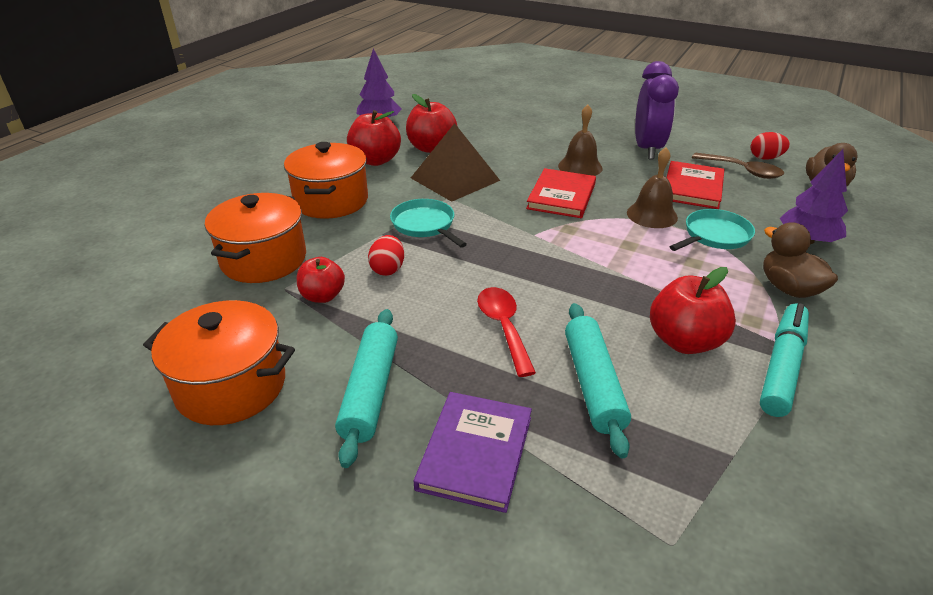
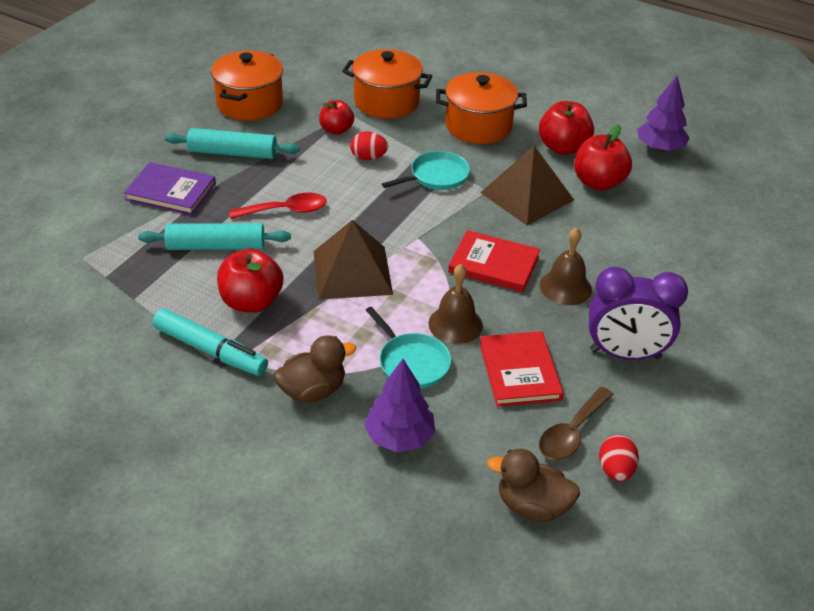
camera: 90 degrees right, 5 degrees up
(603, 272) = (352, 272): none -> brown pyramid
(692, 188) = (519, 371): red book -> red book turned 60 degrees clockwise

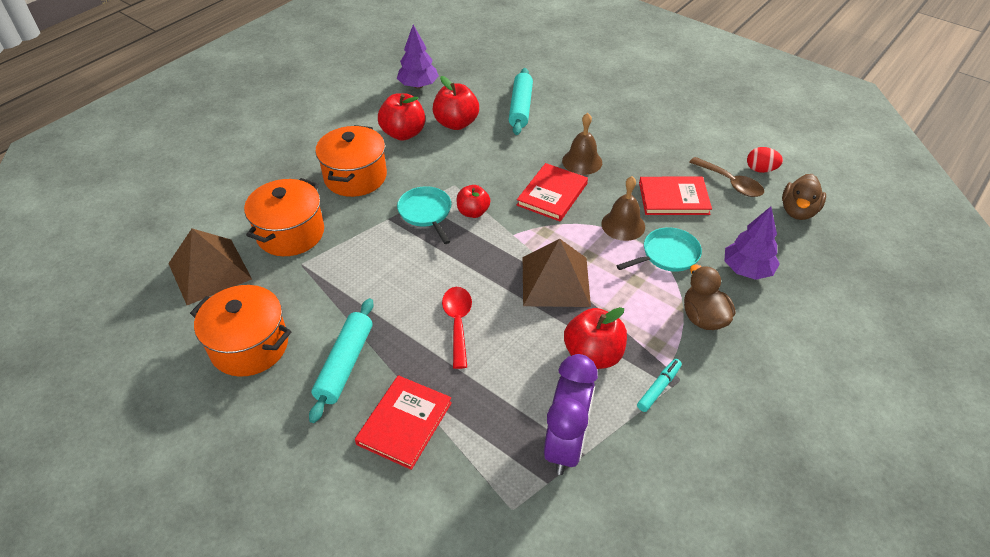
camera: 80 degrees left, 5 degrees up
(171, 191) = (404, 423): purple book -> red book
(210, 351) = (659, 388): turquoise marker -> turquoise marker, size x0.57
(216, 246) = (507, 382): turquoise rolling pin -> turquoise rolling pin (520, 108)
(336, 130) = (328, 275): red apple -> red apple (473, 212)
(368, 158) = (384, 255): red egg -> none
(527, 196) = (466, 163): brown pyramid -> brown pyramid (209, 271)
(625, 354) = (653, 146): purple clock -> purple clock (566, 445)

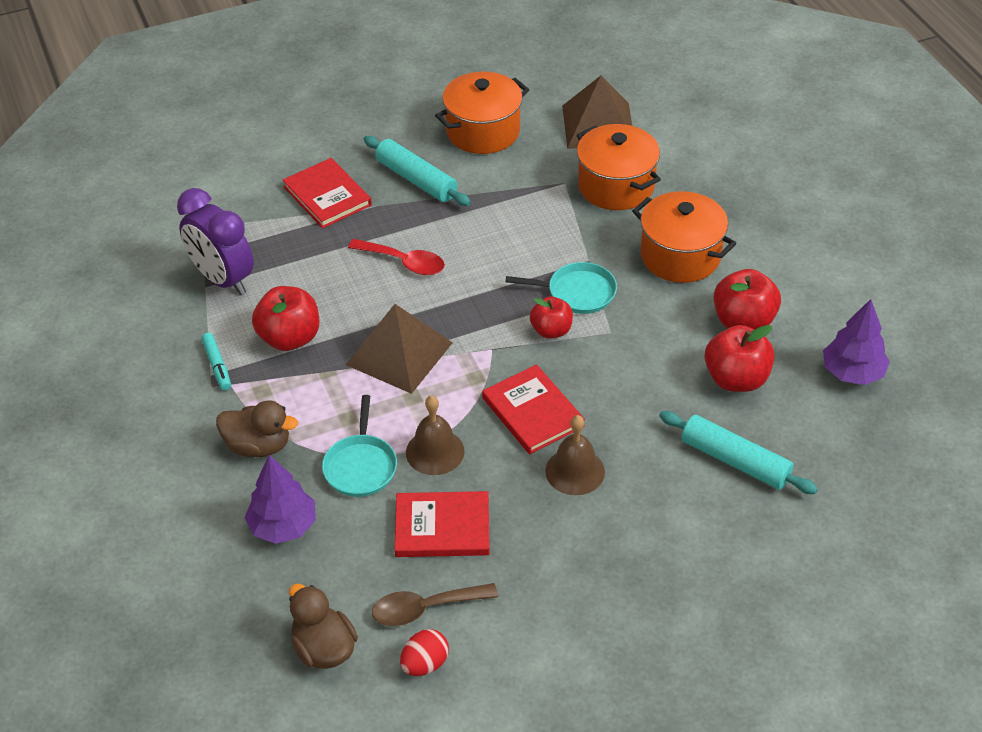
camera: 120 degrees right, 0 degrees up
(673, 198) = (442, 527): red book -> red book turned 60 degrees clockwise

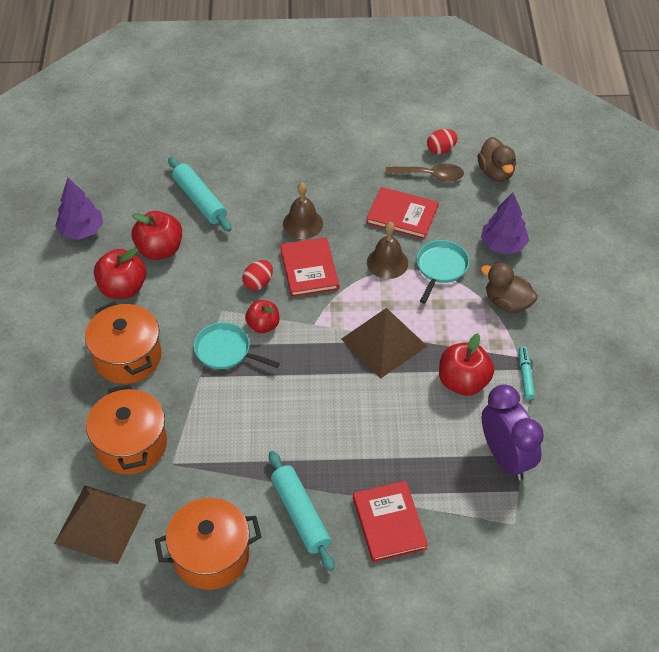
camera: 160 degrees left, 5 degrees up
(404, 262) = (348, 424): red spoon -> none
(586, 376) = (258, 283): none -> red egg

